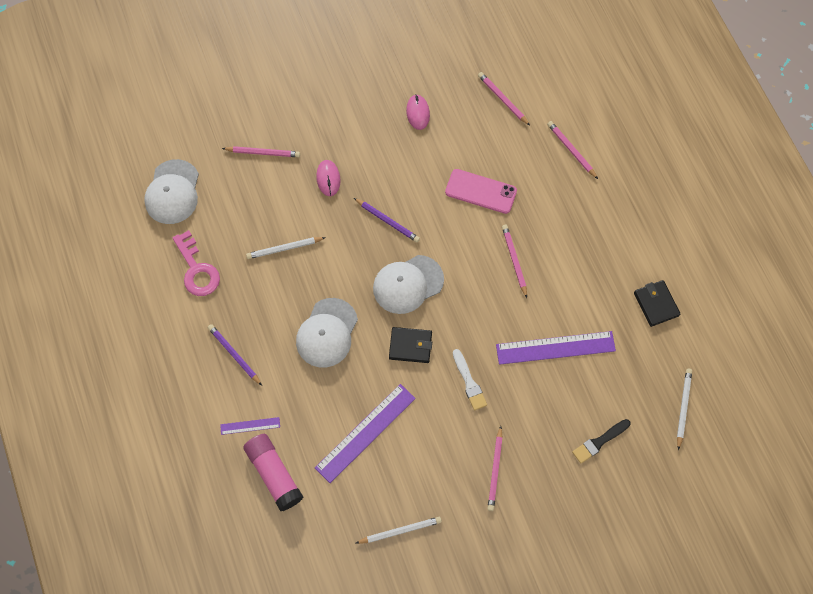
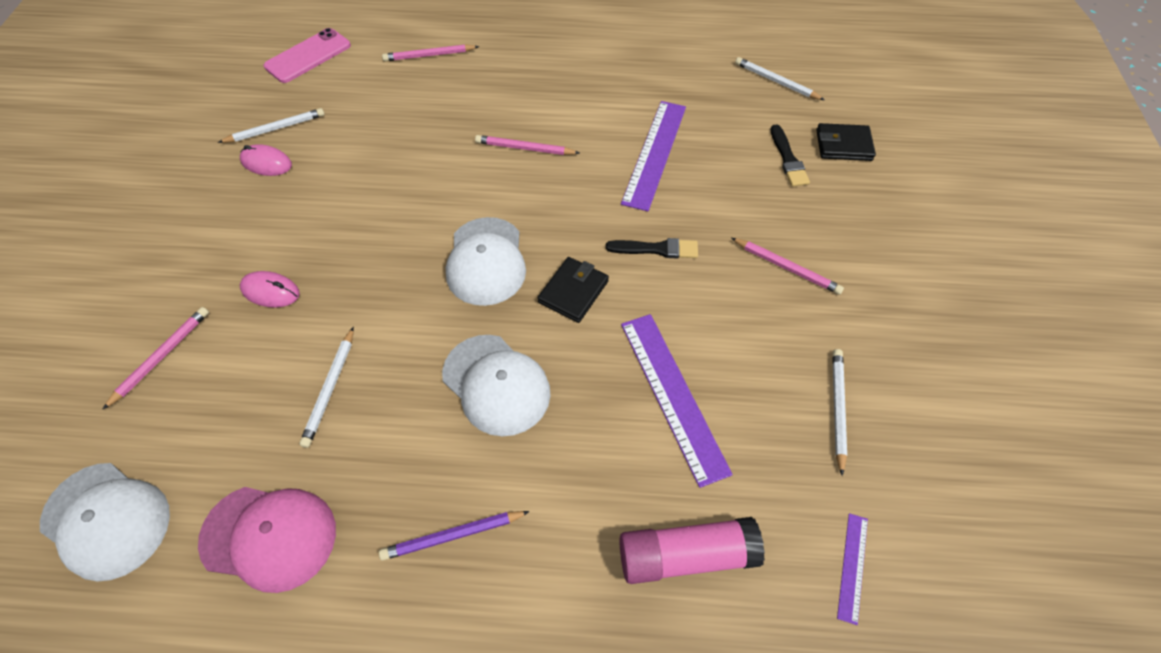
camera: 65 degrees left, 10 degrees down
(197, 269) = (269, 536): pink key -> pink cap
(250, 425) = (587, 560): purple ruler -> purple ruler (852, 567)
(387, 221) = (384, 249): purple pencil -> none
(449, 99) = (276, 128): none -> white pencil
(469, 382) = (656, 249): white brush -> black brush
(481, 191) = (416, 145): pink phone -> pink phone (308, 56)
(502, 99) = (321, 85): pink pencil -> none
(656, 304) = (649, 59): black wallet -> black wallet (843, 145)

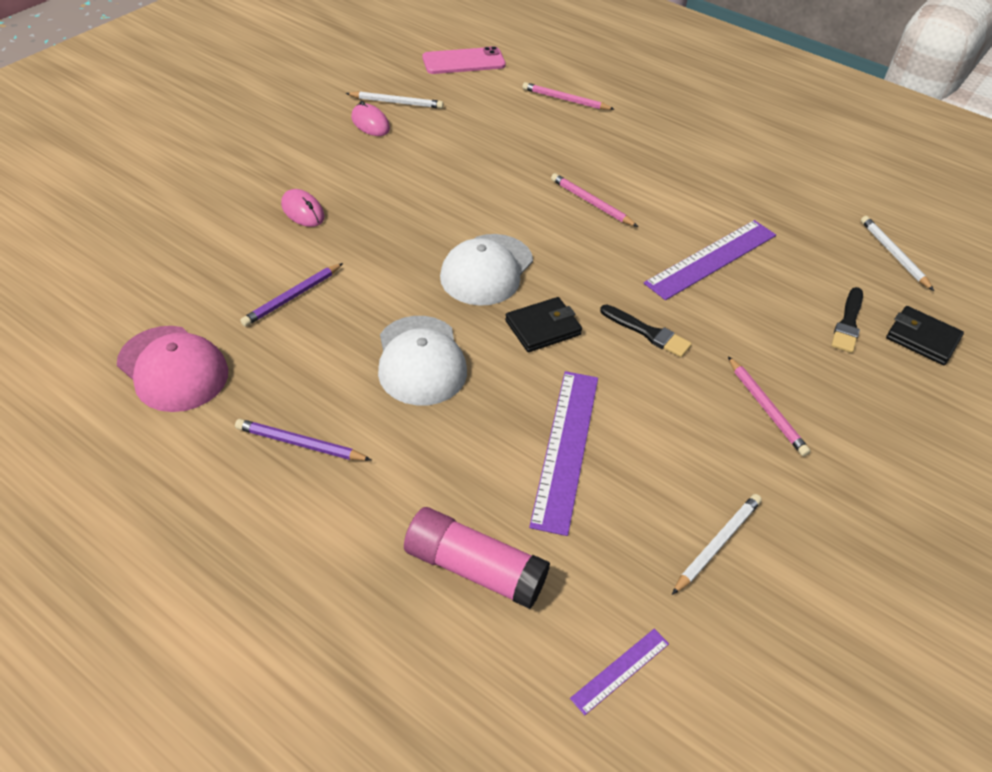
camera: 30 degrees right, 10 degrees down
(106, 520) = (81, 299): white cap -> none
(161, 356) = (195, 217): pink pencil -> none
(330, 389) = (292, 297): white pencil -> purple pencil

